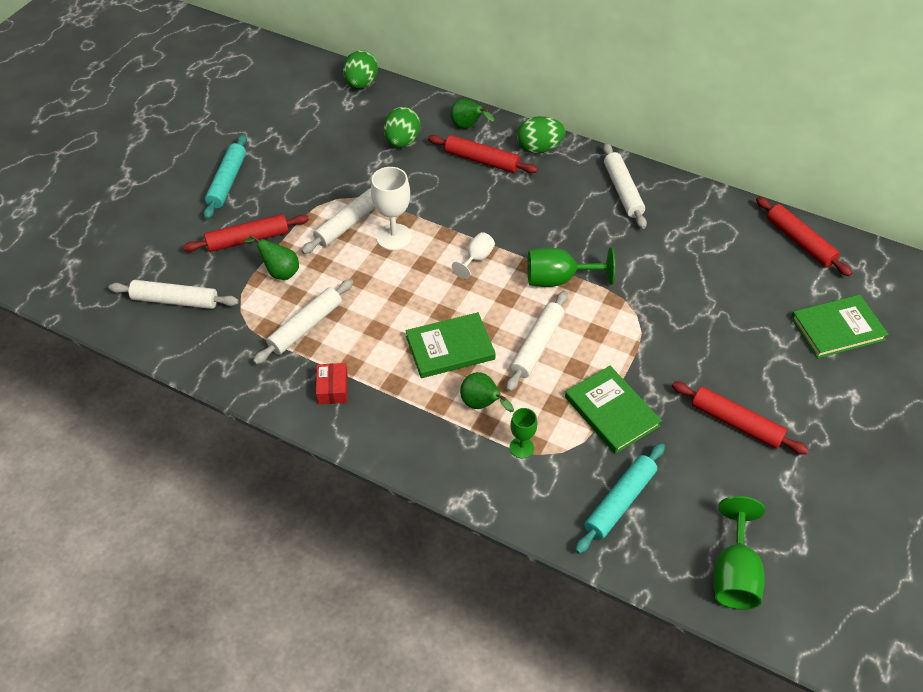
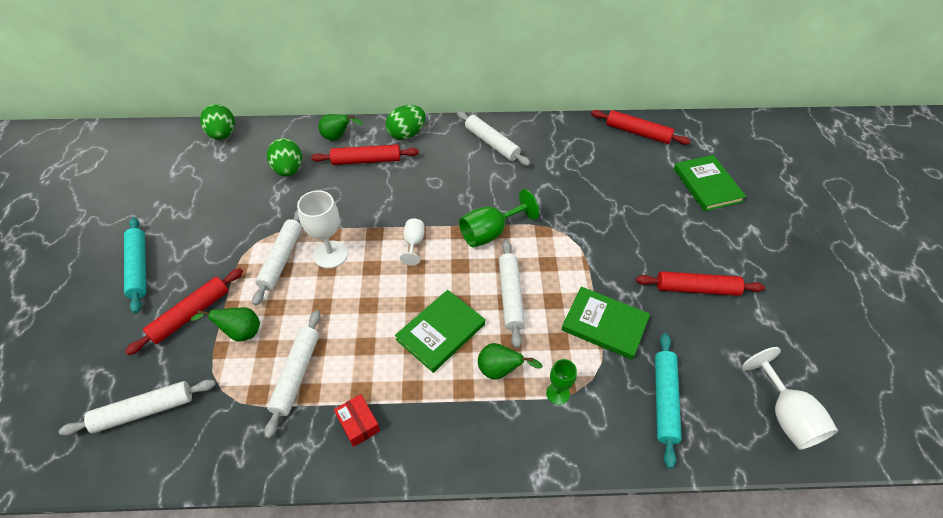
camera: 30 degrees left, 0 degrees up
(734, 574) = (786, 416): green goblet -> white goblet
(837, 329) = (707, 185): green book -> green book turned 60 degrees counterclockwise

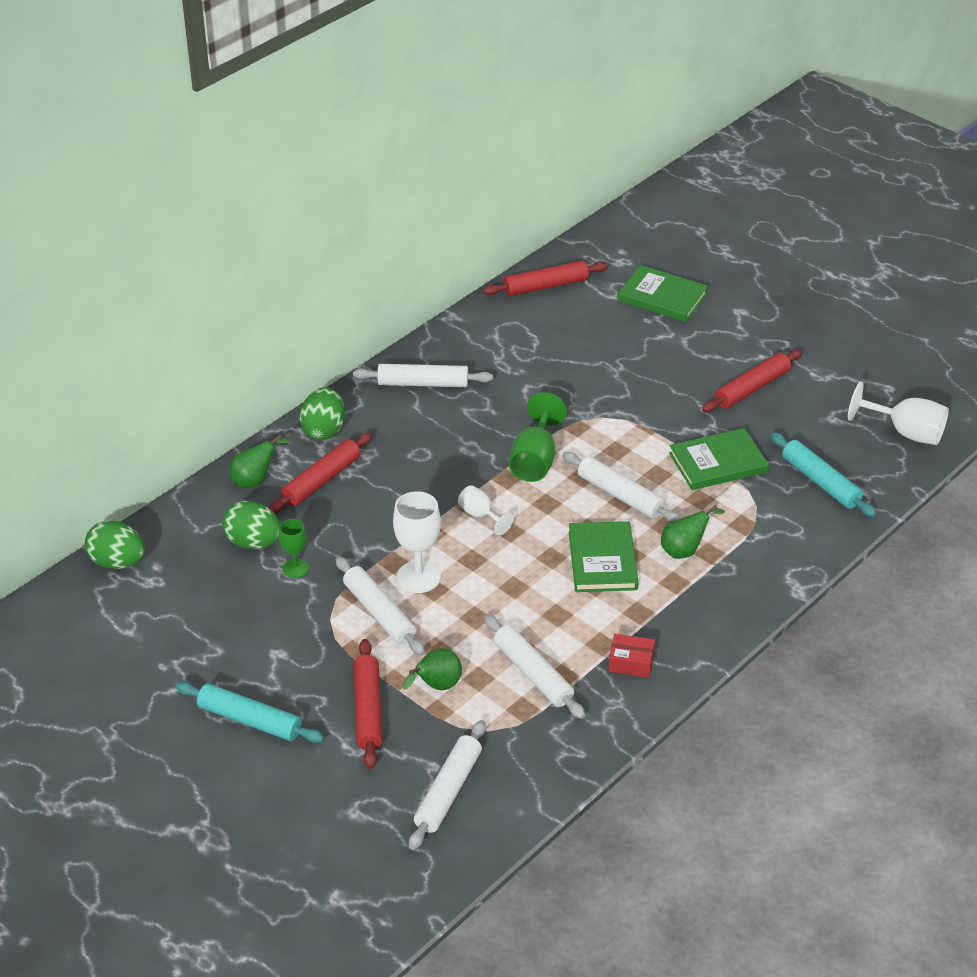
camera: 45 degrees left, 10 degrees down
(557, 393) = (745, 533): green goblet -> green goblet (295, 568)

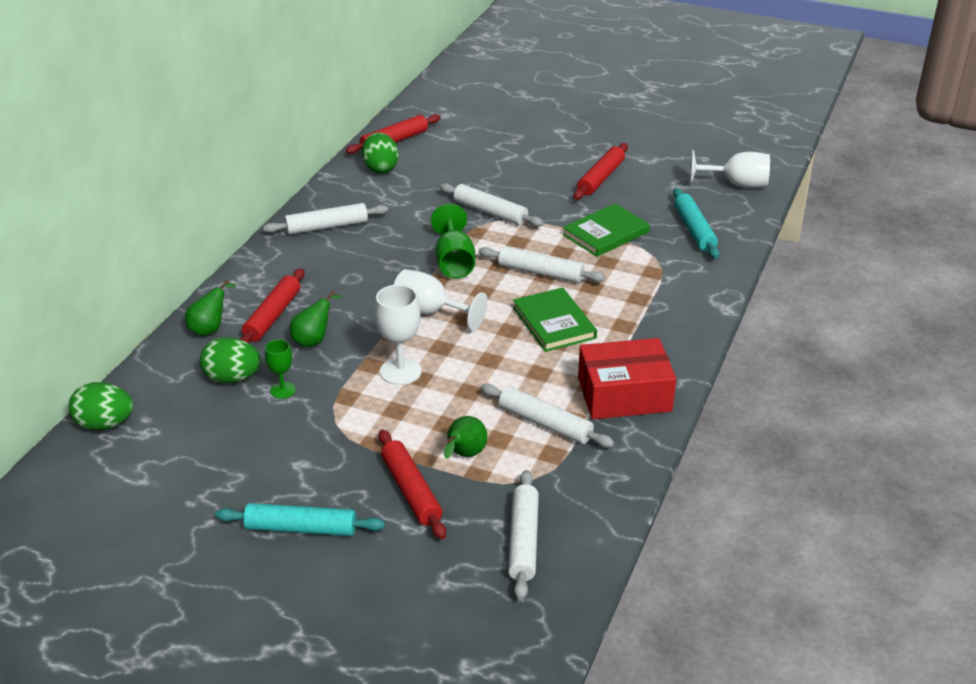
camera: 20 degrees left, 5 degrees down
(324, 430) = (255, 278): green egg -> green egg (380, 168)
(379, 613) = (380, 408): white rolling pin -> white rolling pin (490, 212)
(480, 515) = (430, 312): white goblet -> white goblet, size x1.70
(631, 662) = (624, 394): red box -> red box, size x2.14
(662, 297) = (493, 132): green book -> none
(685, 550) = (617, 301): green pear -> green pear (314, 340)
(820, 482) = (694, 230): turquoise rolling pin -> turquoise rolling pin turned 45 degrees clockwise

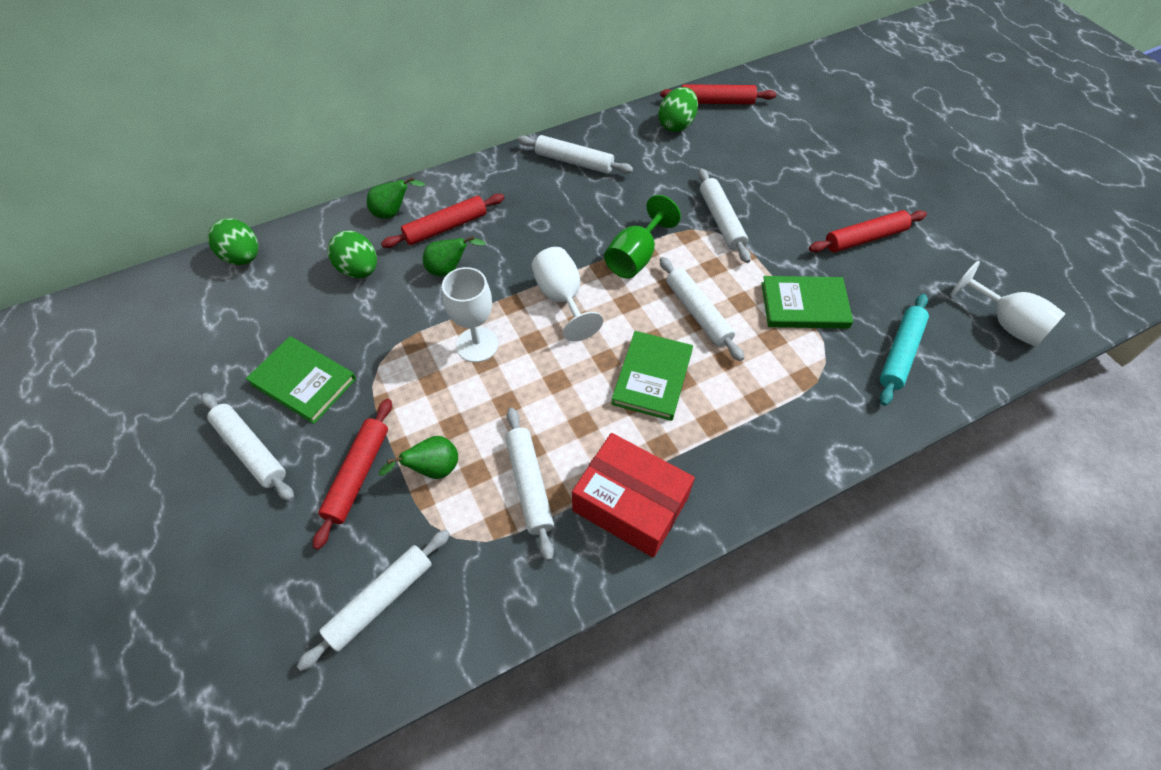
camera: 40 degrees right, 20 degrees up
(282, 390) = (378, 305): green goblet -> none
(286, 467) = (303, 381): none -> green book
(301, 528) = (250, 450): turquoise rolling pin -> white rolling pin

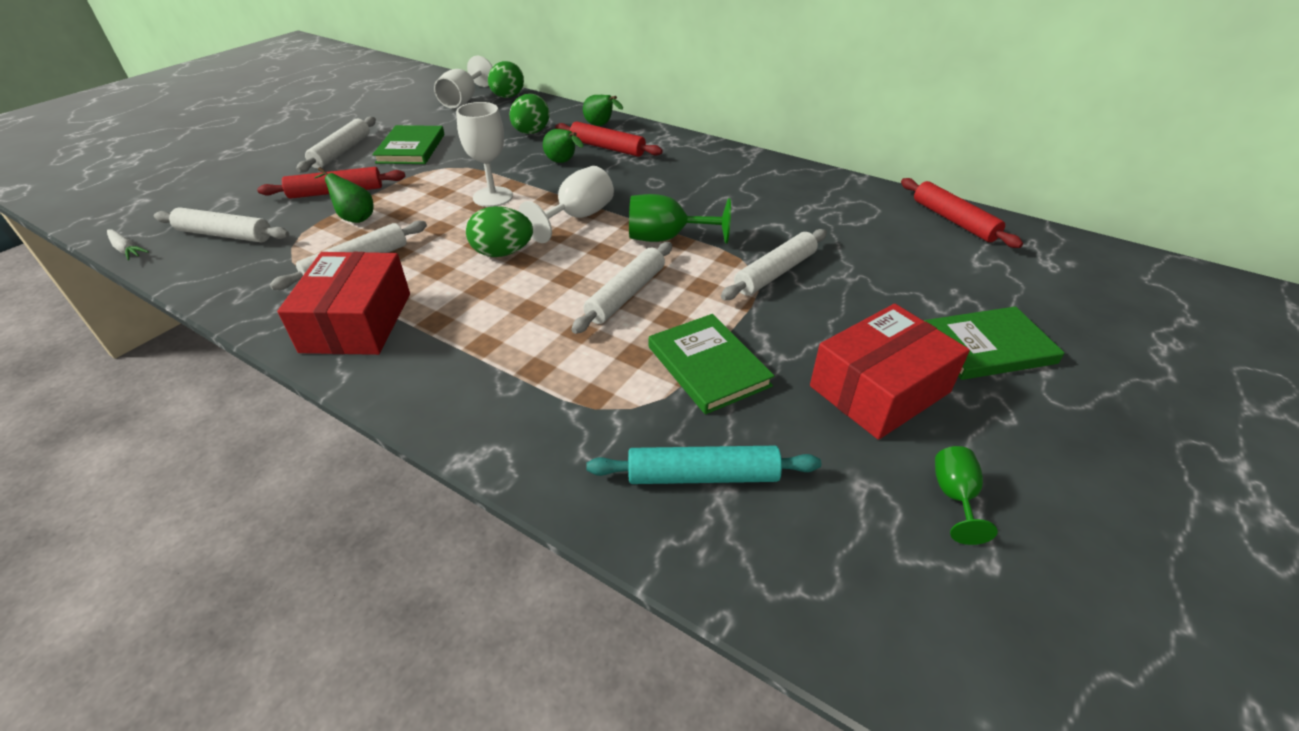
camera: 60 degrees right, 15 degrees down
(340, 713) = (126, 250): none -> white carrot
(574, 161) = (752, 174): white rolling pin -> none
(652, 377) = (518, 291): green book -> green book (987, 347)
(676, 125) = (880, 208): green egg -> green egg (502, 253)
(864, 238) = (879, 389): red rolling pin -> red box
(956, 257) = (954, 496): none -> green goblet
(1005, 323) = (877, 597): white goblet -> white goblet (463, 100)

